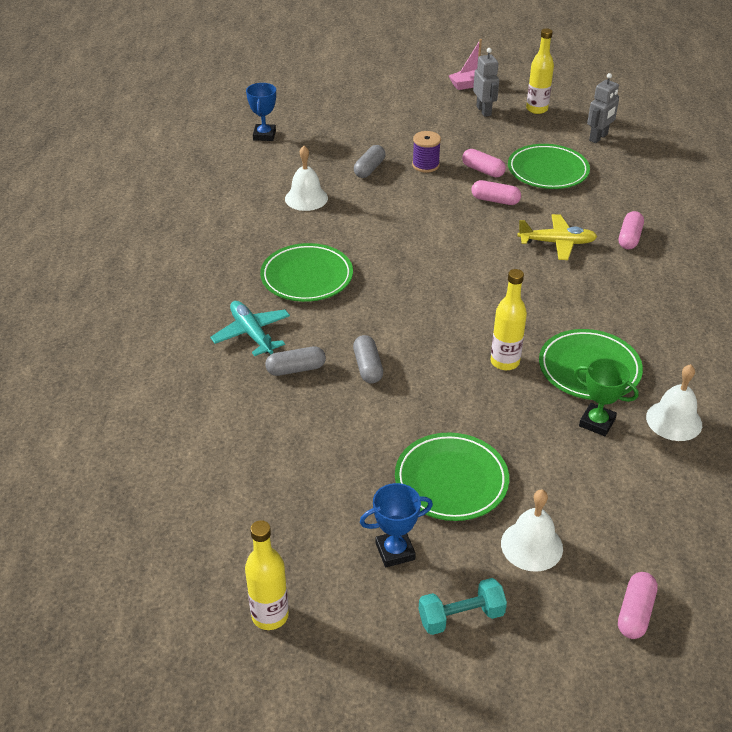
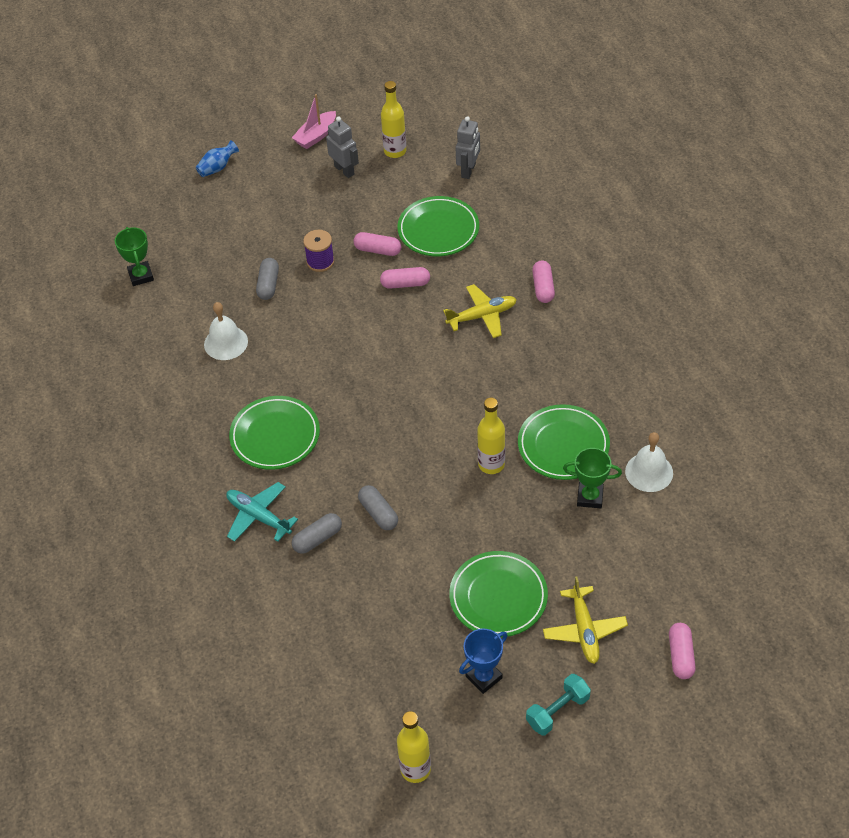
camera: 20 degrees left, 10 degrees up
(264, 135) = (141, 276): blue trophy -> green trophy
(375, 84) = (217, 167): none -> blue vase
(531, 545) = (584, 630): white bell -> yellow plane

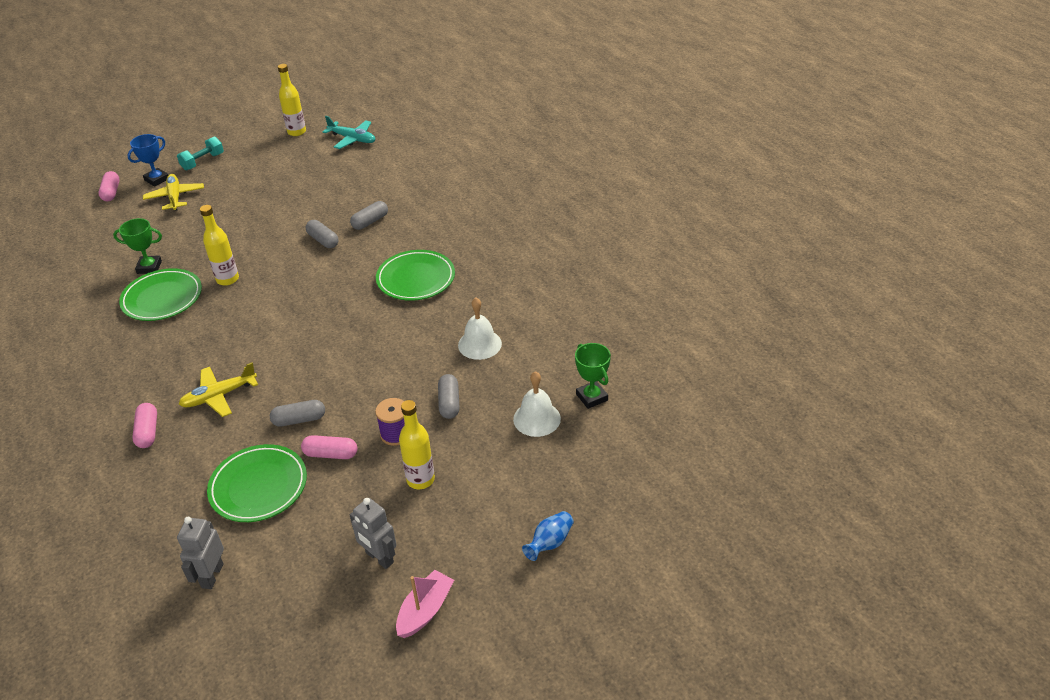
camera: 170 degrees right, 10 degrees down
(258, 516) = (419, 229): turquoise plane -> turquoise plane (352, 139)
(395, 151) = (311, 596): yellow bottle -> yellow bottle (420, 479)
(405, 284) = (299, 420): pink capsule -> grey capsule
(483, 677) = (249, 170): blue trophy -> blue trophy (157, 179)
(498, 597) = (234, 206): green plate -> none
(649, 472) = (94, 288): white bell -> white bell (537, 418)

